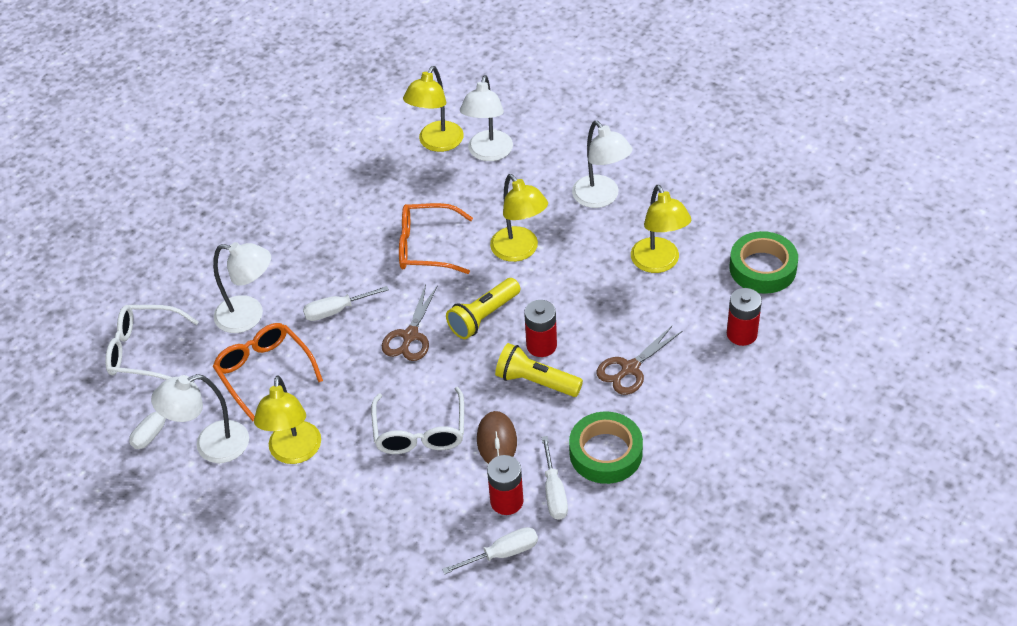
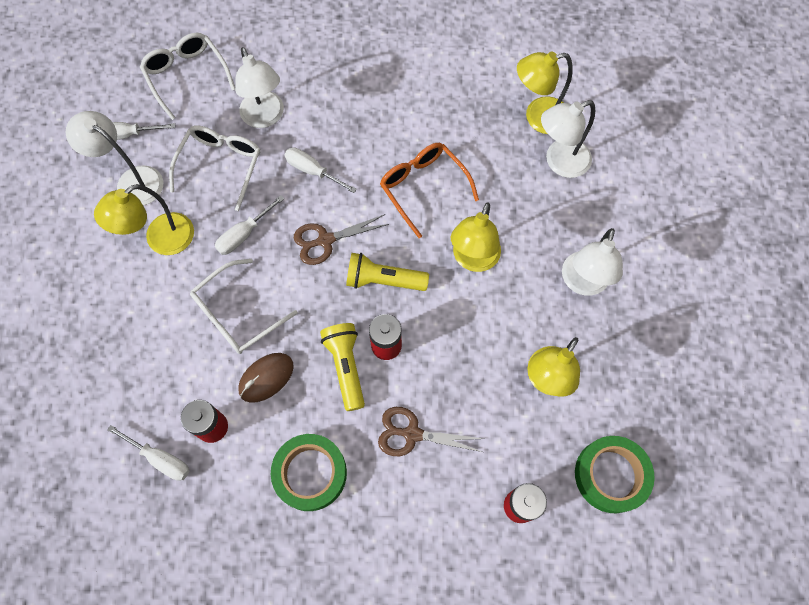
camera: 50 degrees right, 20 degrees up
(265, 373) = (220, 166): orange glasses -> white glasses
(554, 491) = (244, 458): white screwdriver -> white screwdriver (244, 234)

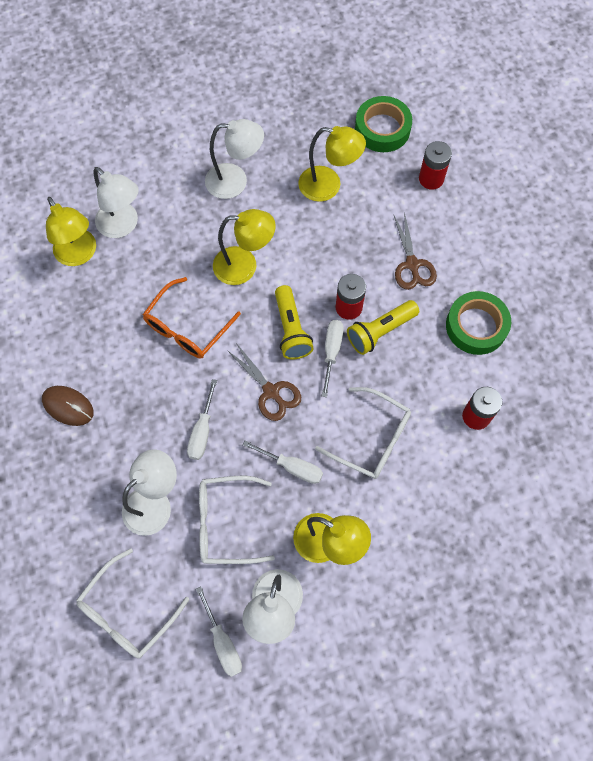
camera: 110 degrees left, 0 degrees up
(160, 458) = (520, 446): white screwdriver -> white screwdriver (331, 352)
(266, 378) = (417, 390): brown mouse -> brown mouse (68, 406)

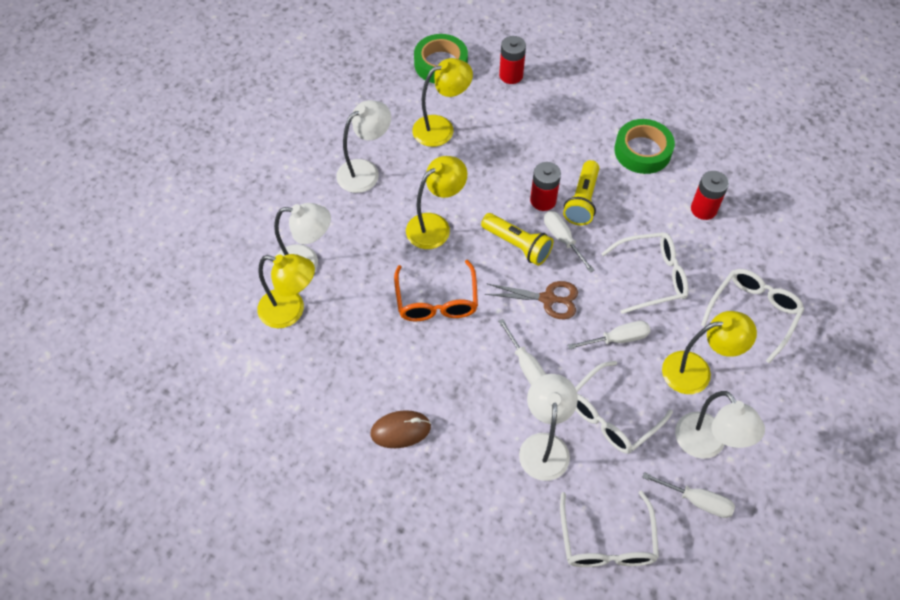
camera: 40 degrees left, 10 degrees down
(412, 264) = (557, 141): brown scissors -> none
(423, 536) = (752, 314): none -> white glasses

